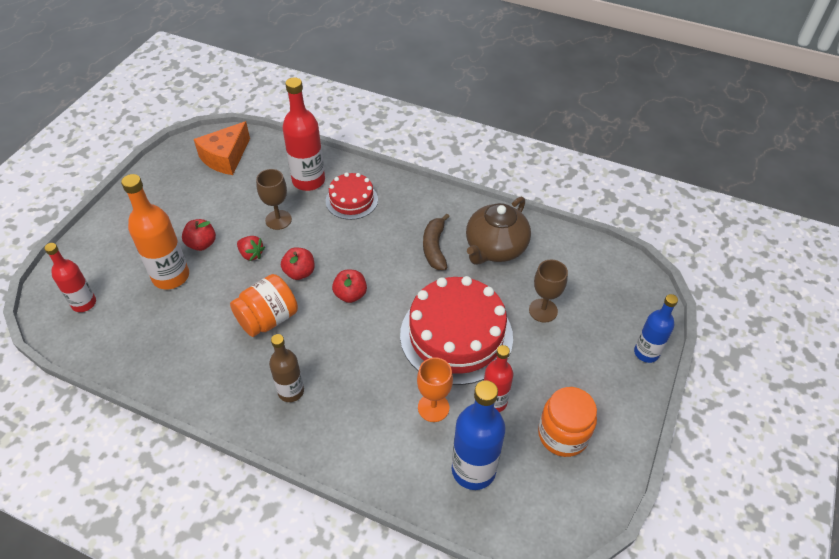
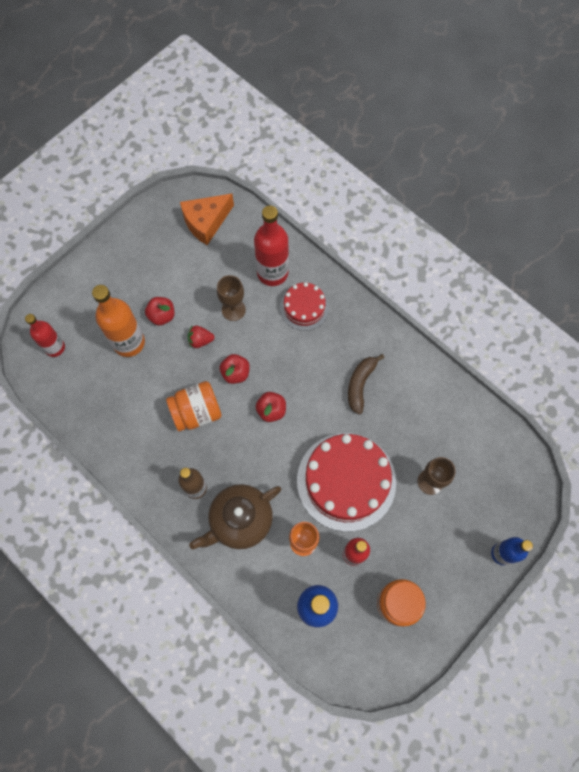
camera: 20 degrees right, 20 degrees up
(251, 254) = (200, 340): red strawberry -> red strawberry turned 120 degrees clockwise
(495, 248) = (414, 402): brown teapot -> brown teapot (240, 520)

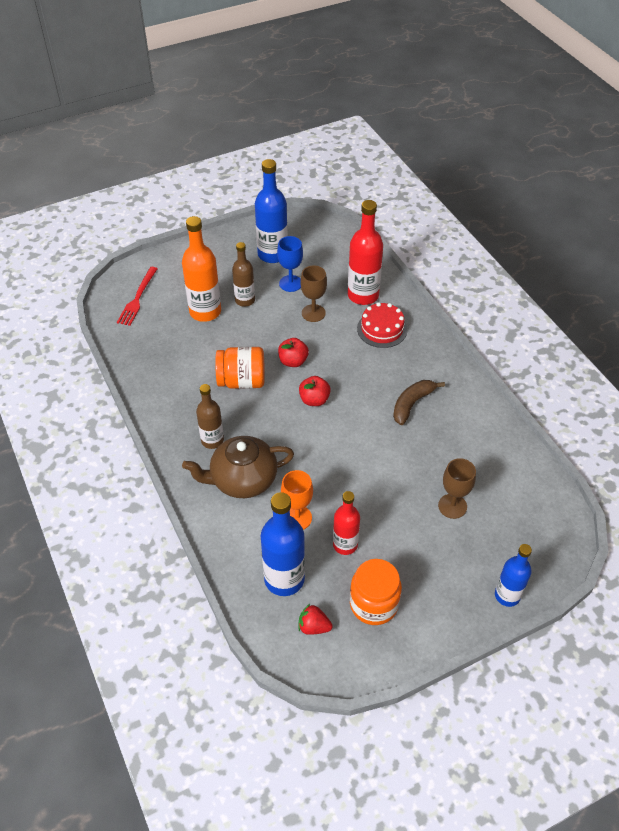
camera: 20 degrees right, 20 degrees down
(55, 347) = (137, 298): red bottle -> red fork
(162, 316) = (245, 300): red apple -> brown bottle
(167, 250) = (272, 254): none -> blue bottle
(198, 280) = (290, 283): none -> blue goblet
(200, 340) = (271, 328): red strawberry -> red strawberry (313, 626)
(206, 222) = (318, 244): orange cheese -> none
(346, 481) = (364, 479): red cake -> none

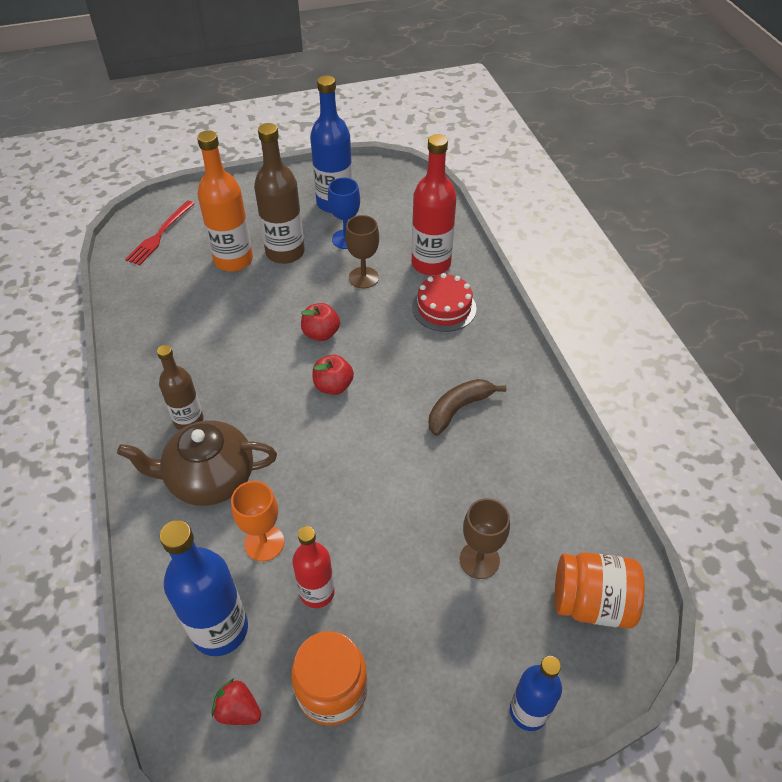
camera: 10 degrees right, 0 degrees up
(242, 381) = (250, 349): orange jar -> orange jar (591, 602)
(245, 300) = (285, 252): brown bottle -> brown bottle, size x1.58

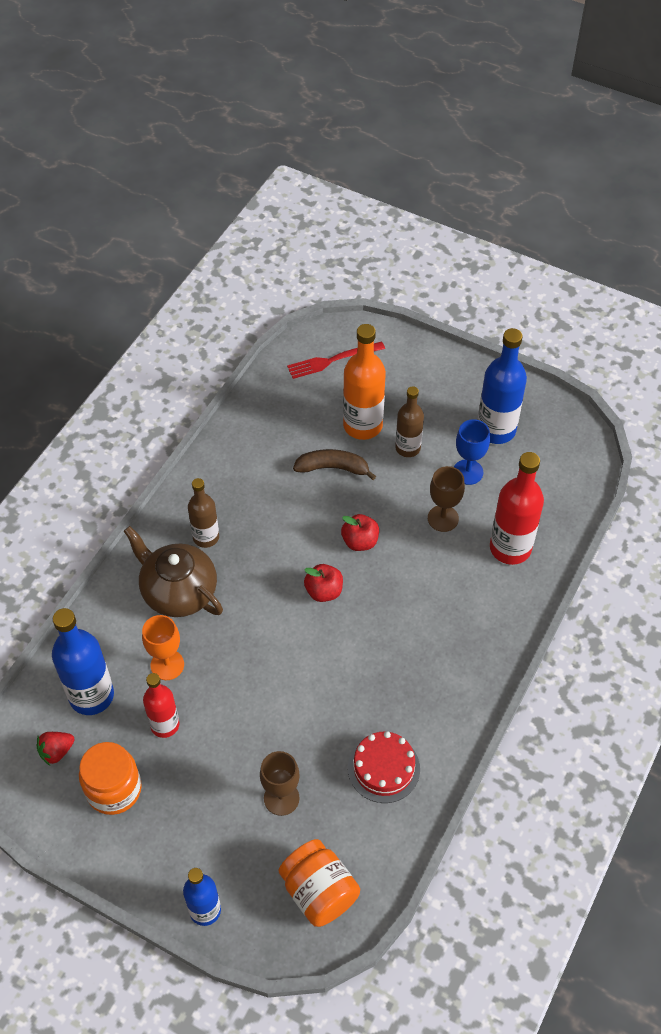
camera: 45 degrees right, 5 degrees up
(238, 710) = (56, 751): red strawberry -> red strawberry turned 105 degrees counterclockwise
(285, 252) = (407, 448): brown bottle -> brown bottle, size x0.63
(444, 308) = (475, 595): red cake -> red cake (383, 768)
(459, 409) = (390, 685): brown banana -> brown banana (333, 468)

